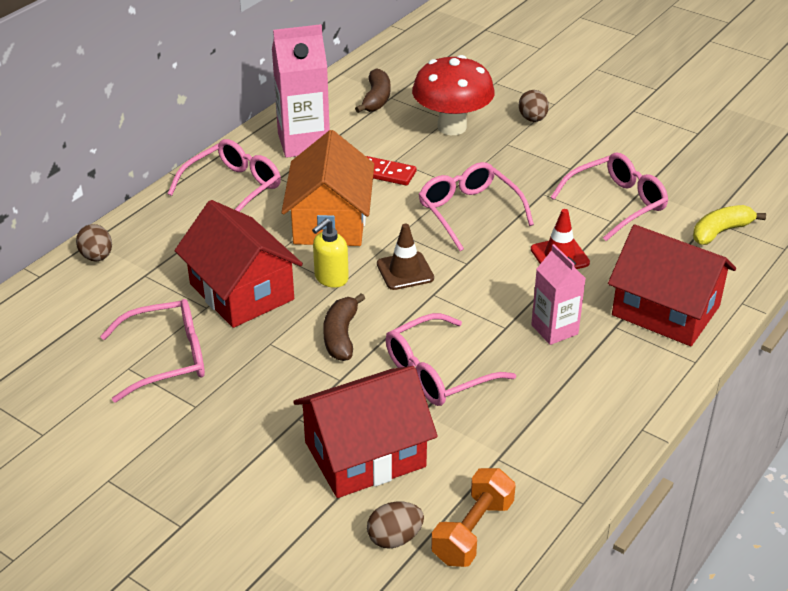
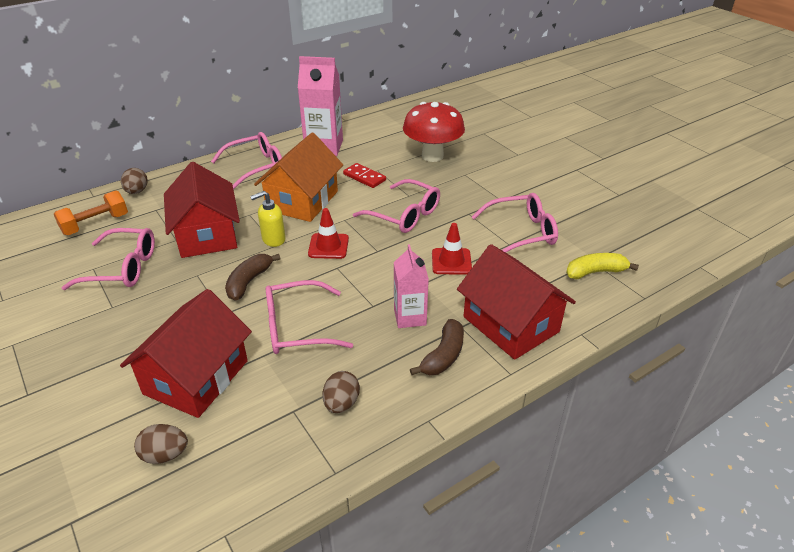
camera: 20 degrees right, 0 degrees up
(365, 454) = (196, 377): red house -> red house turned 60 degrees counterclockwise
(376, 99) = (393, 129): brown banana -> brown banana (443, 356)
(405, 271) = (328, 246): brown traffic cone -> red traffic cone
(469, 212) = (404, 215): pink glasses -> pink glasses turned 135 degrees clockwise
(472, 531) = (228, 469): orange dumbbell -> orange dumbbell (95, 224)
(532, 119) = (495, 161): brown egg -> brown egg (341, 403)

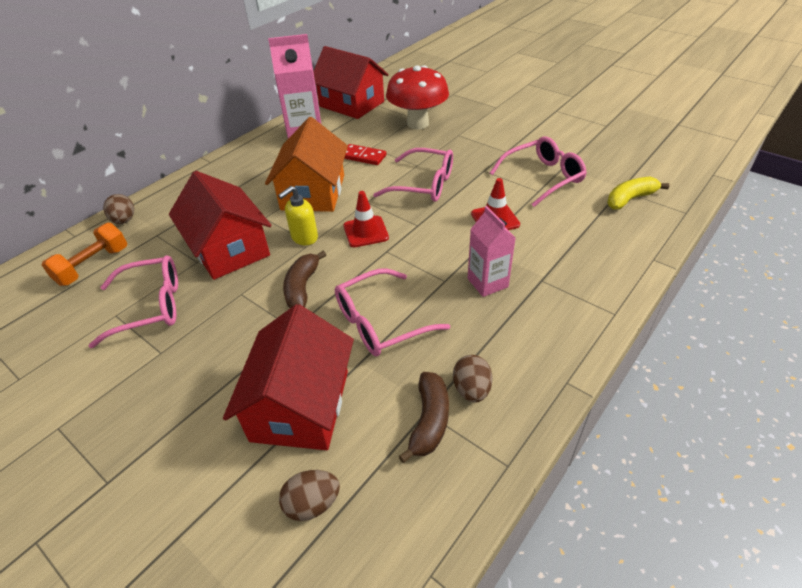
camera: 15 degrees left, 5 degrees up
(256, 167) = (245, 168): pink glasses -> none
(443, 356) = (542, 313): brown banana -> brown banana (429, 421)
(511, 324) = (586, 266): red house -> red house (352, 104)

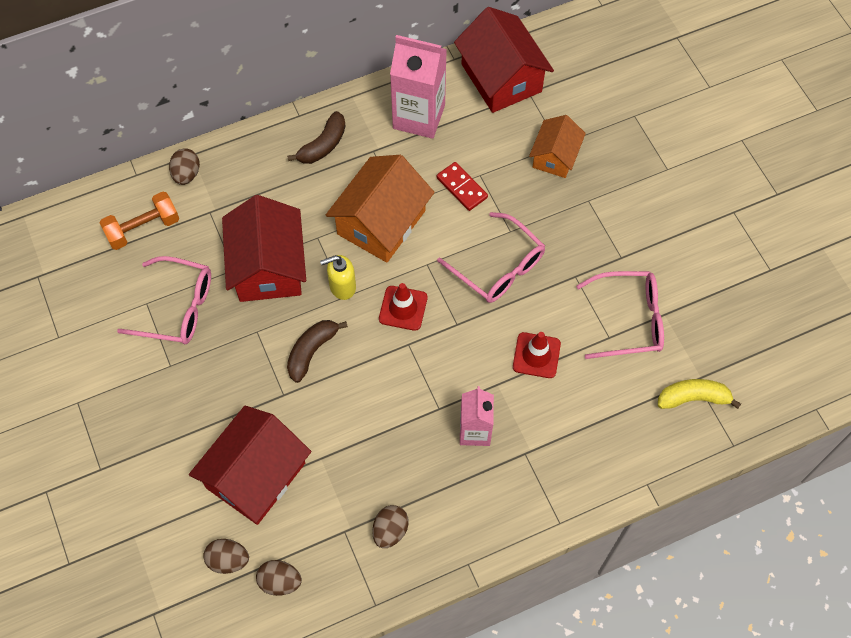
camera: 25 degrees right, 20 degrees up
(380, 322) = (357, 426): pink glasses -> none
(387, 496) = (280, 581): none -> brown egg
(417, 124) = (555, 156): red mushroom -> orange house
(429, 421) = (342, 540): brown banana -> brown banana (323, 145)

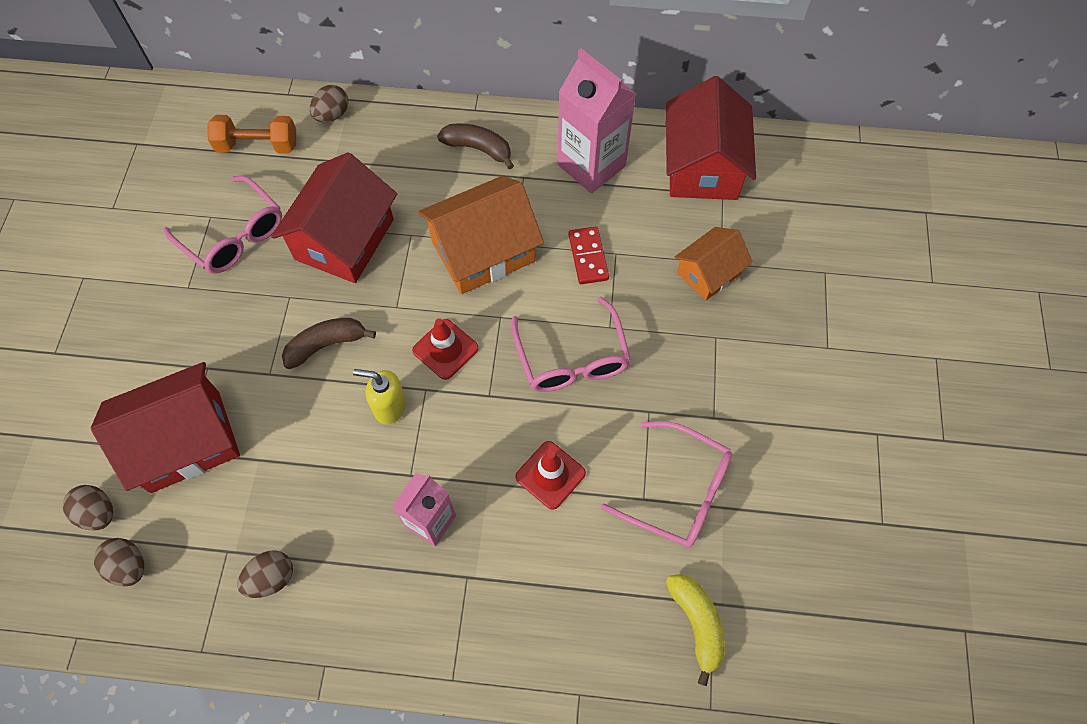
camera: 30 degrees right, 0 degrees up
(323, 145) = (478, 148): brown banana -> brown banana turned 135 degrees counterclockwise
(342, 286) = (400, 295): yellow soap dispenser -> yellow soap dispenser (389, 407)
(693, 398) = (696, 623): yellow banana -> yellow banana turned 45 degrees clockwise

